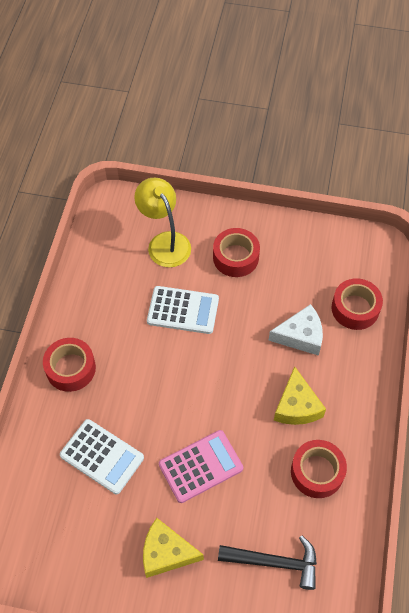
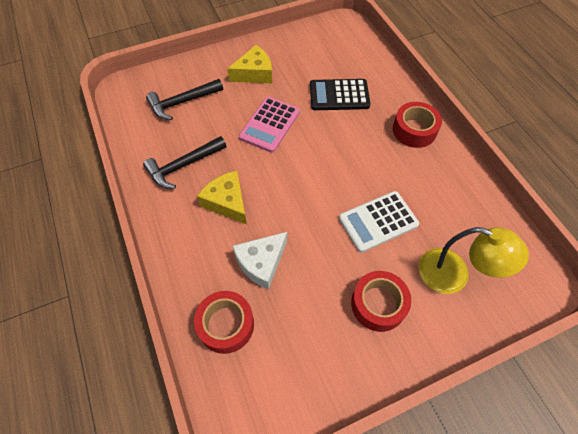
camera: 145 degrees right, 0 degrees up
(102, 456) = (339, 95): white calculator -> black calculator
(317, 472) = (183, 166): red tape -> black hammer

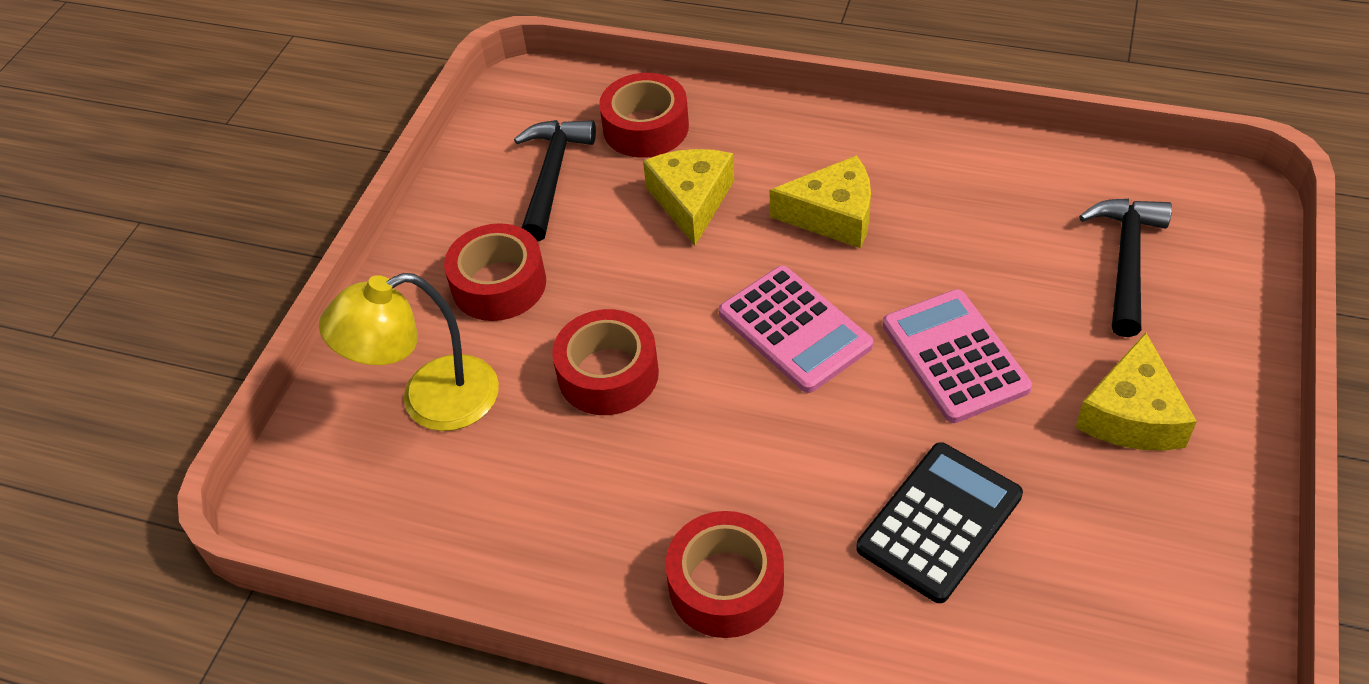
camera: 135 degrees right, 10 degrees down
(183, 166) = (958, 198): black hammer -> black hammer (552, 176)
(261, 263) = (691, 201): white cheese -> yellow cheese
(300, 176) = (794, 329): none -> pink calculator
(378, 221) = (608, 374): white calculator -> red tape

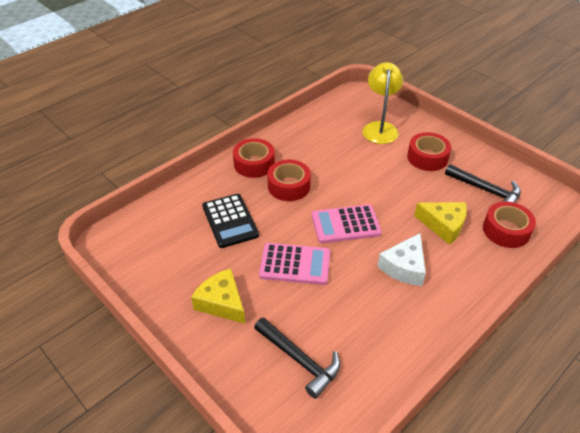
camera: 115 degrees right, 5 degrees down
(608, 374) = (361, 169): red tape -> red tape (289, 186)
(833, 215) = (404, 267): yellow cheese -> white cheese

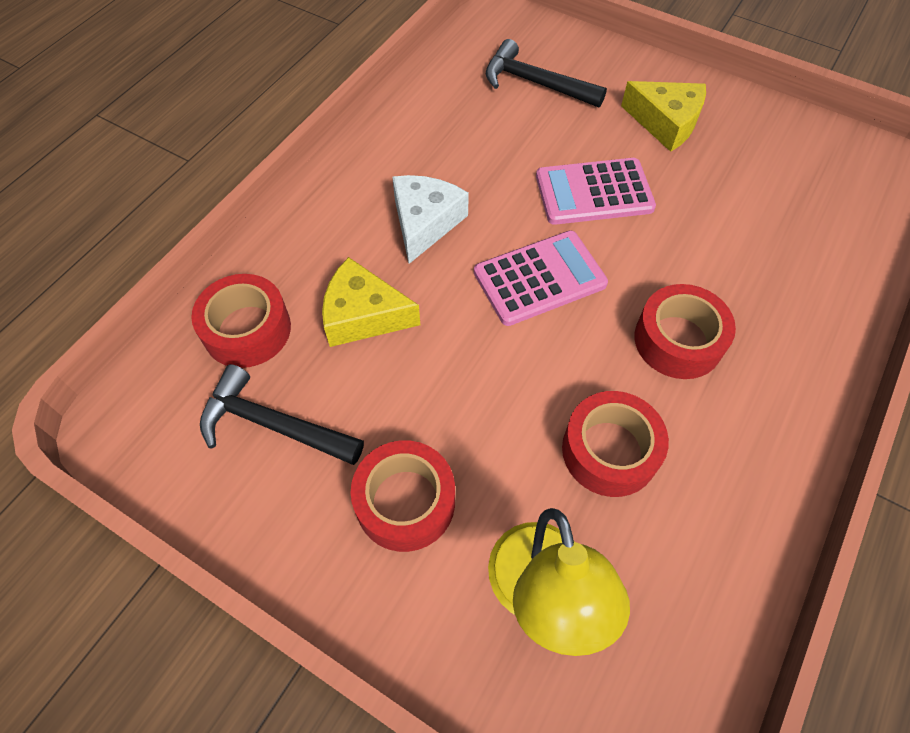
camera: 165 degrees right, 15 degrees up
(230, 221) = (737, 242): black calculator -> none
(254, 164) = (780, 383): red tape -> red tape (609, 451)

